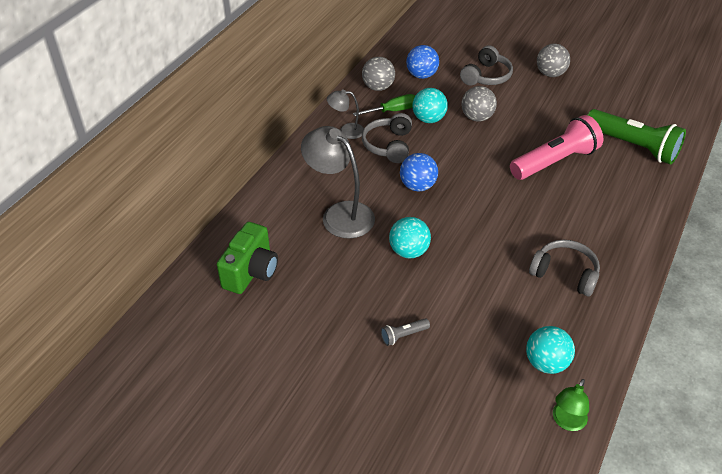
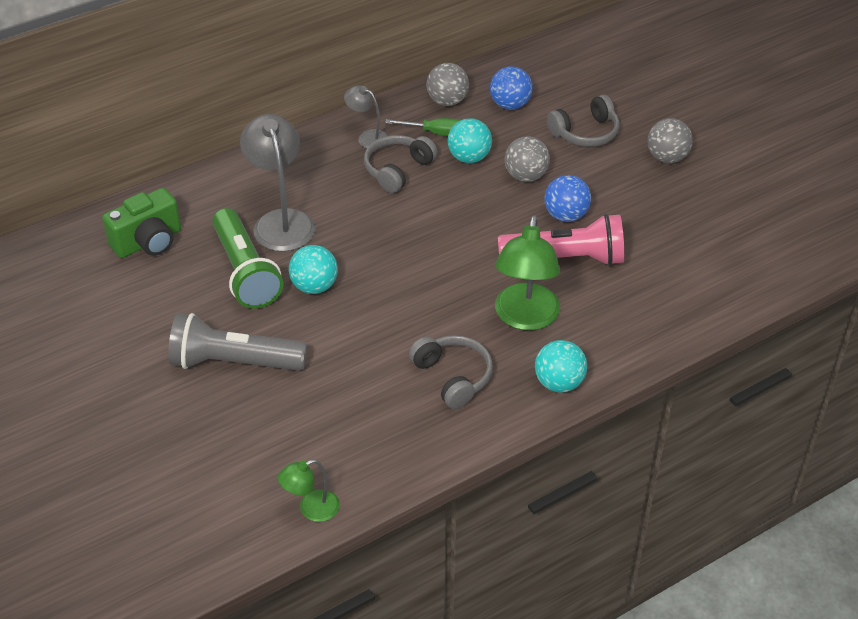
camera: 30 degrees right, 0 degrees up
(403, 335) = (234, 362): grey flashlight -> grey flashlight, size x2.39
(417, 186) = (387, 225): blue ball -> blue ball (566, 215)
(546, 363) = (345, 450): turquoise ball -> turquoise ball (559, 383)
(569, 211) = (525, 318): none -> green lamp
(633, 146) = (678, 279): green flashlight -> green flashlight (245, 272)

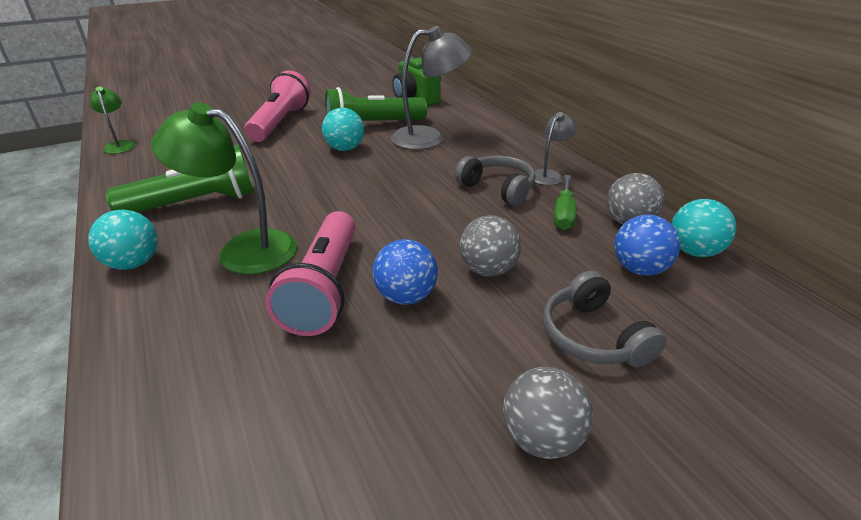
camera: 95 degrees right, 10 degrees down
(234, 362) = (280, 123): grey flashlight -> pink flashlight
(453, 377) = (195, 203): grey headphones -> green flashlight
(469, 157) = (522, 231): turquoise ball -> turquoise ball (694, 251)

